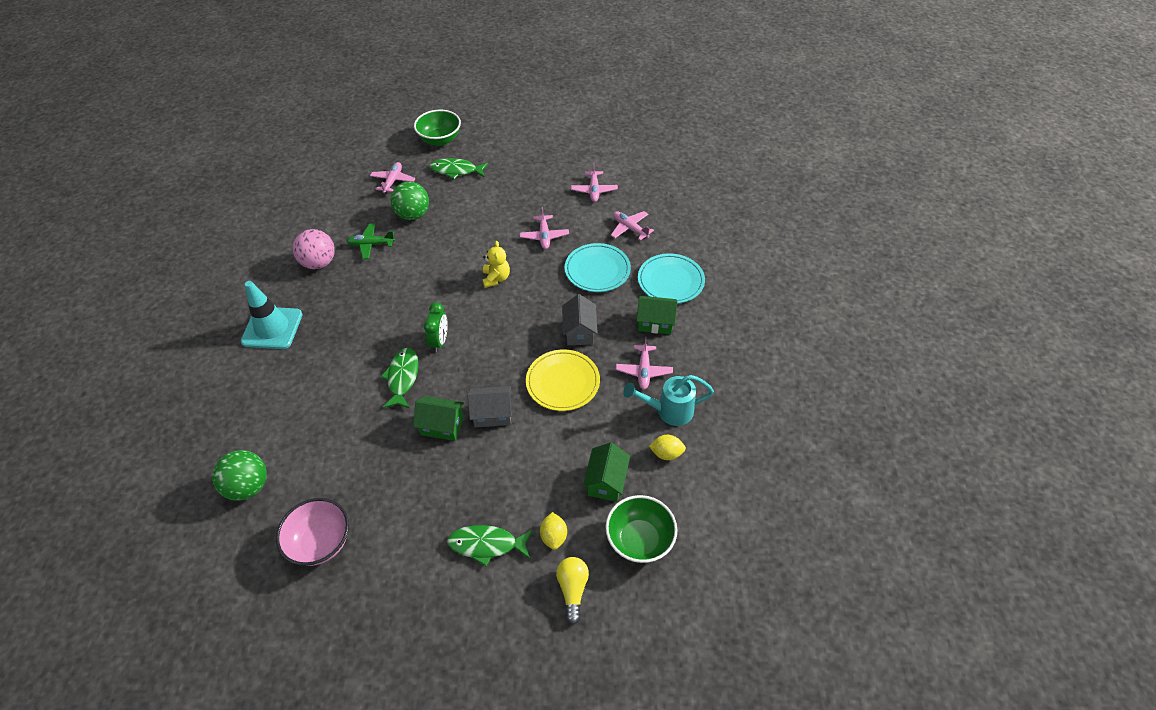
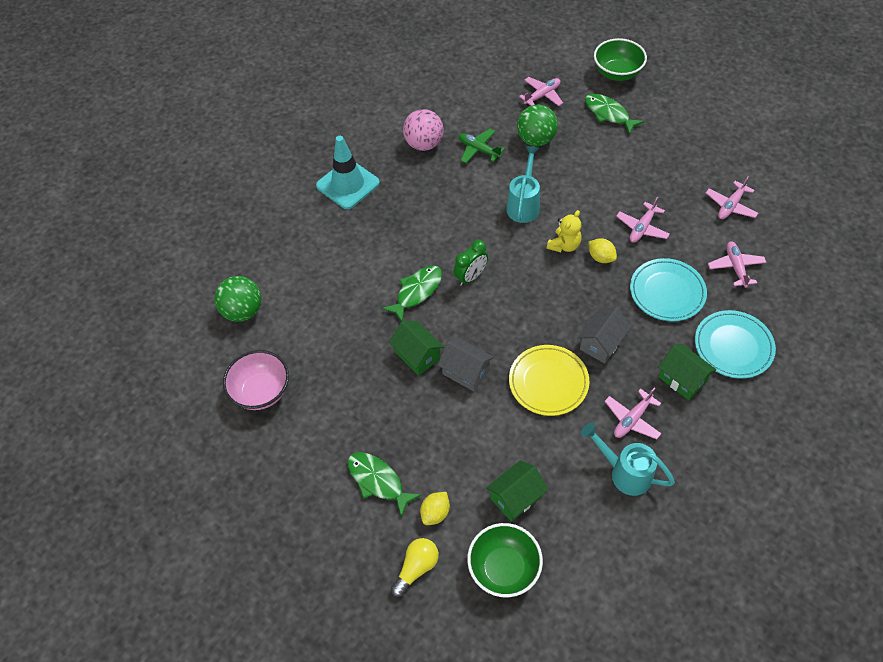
camera: 40 degrees right, 5 degrees up
(440, 265) = (524, 204): none -> turquoise watering can
(666, 453) = (590, 510): yellow lemon -> yellow lemon (601, 257)

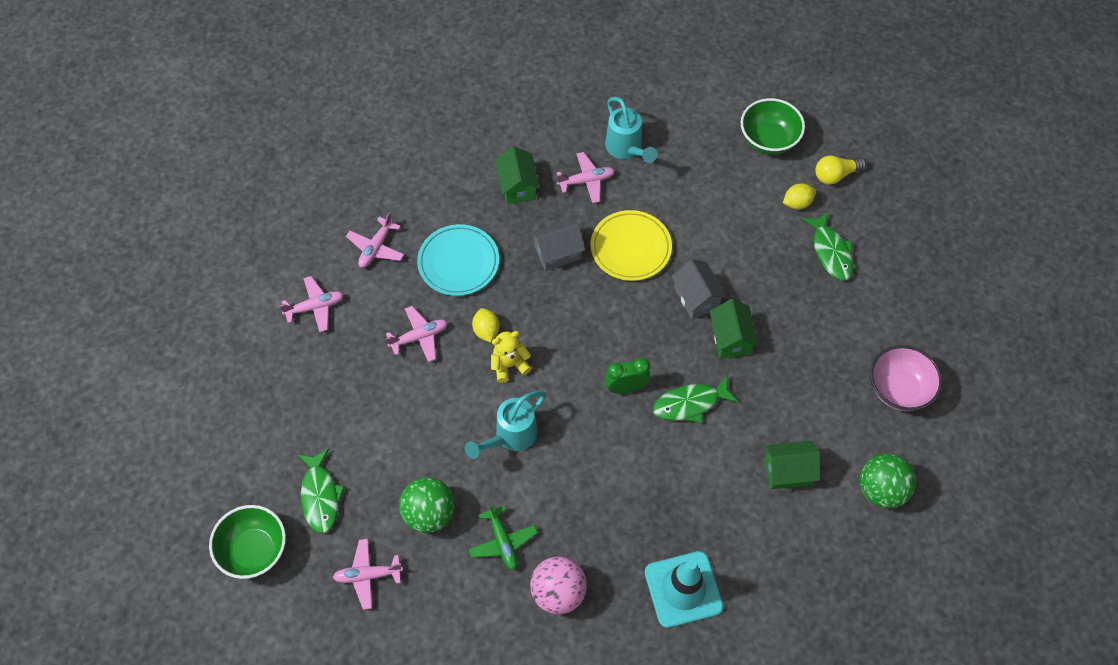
camera: 150 degrees left, 5 degrees up
(516, 497) = (725, 179): green house -> green house (788, 471)
(733, 346) = (450, 186): turquoise plate -> none

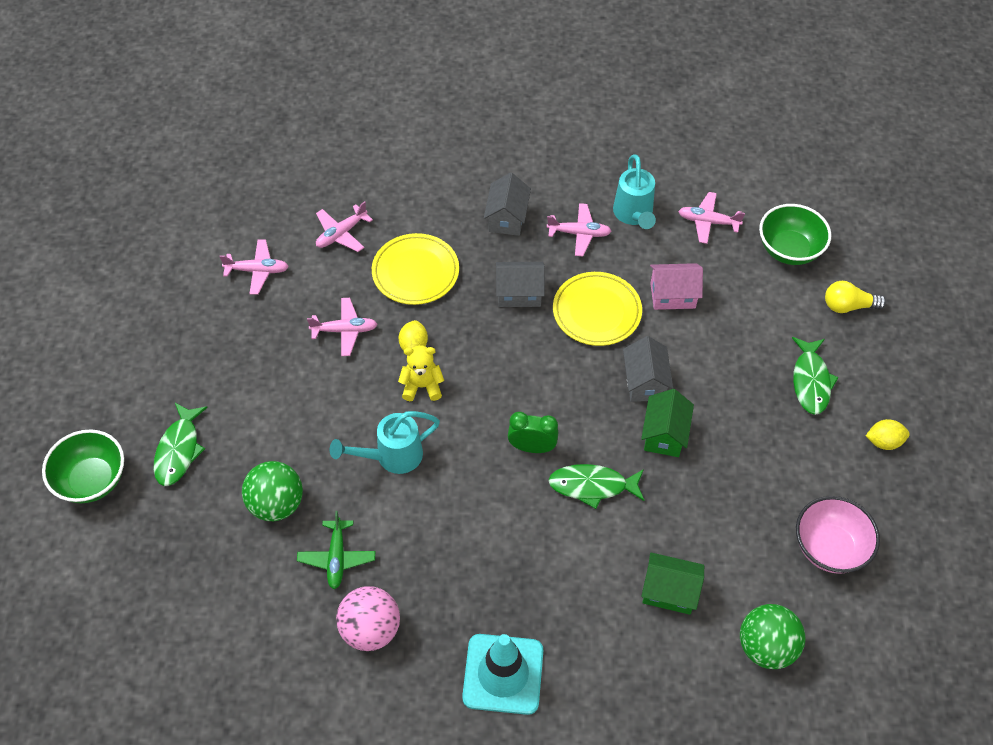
camera: 20 degrees right, 5 degrees down
(367, 575) = (188, 543): pink plane -> pink plane (708, 222)
(458, 262) = (415, 272): turquoise plate -> yellow plate
(518, 186) = (507, 218): green house -> grey house
(688, 212) = (672, 295): none -> pink house
(797, 203) = (794, 321): yellow lemon -> yellow lemon (883, 442)

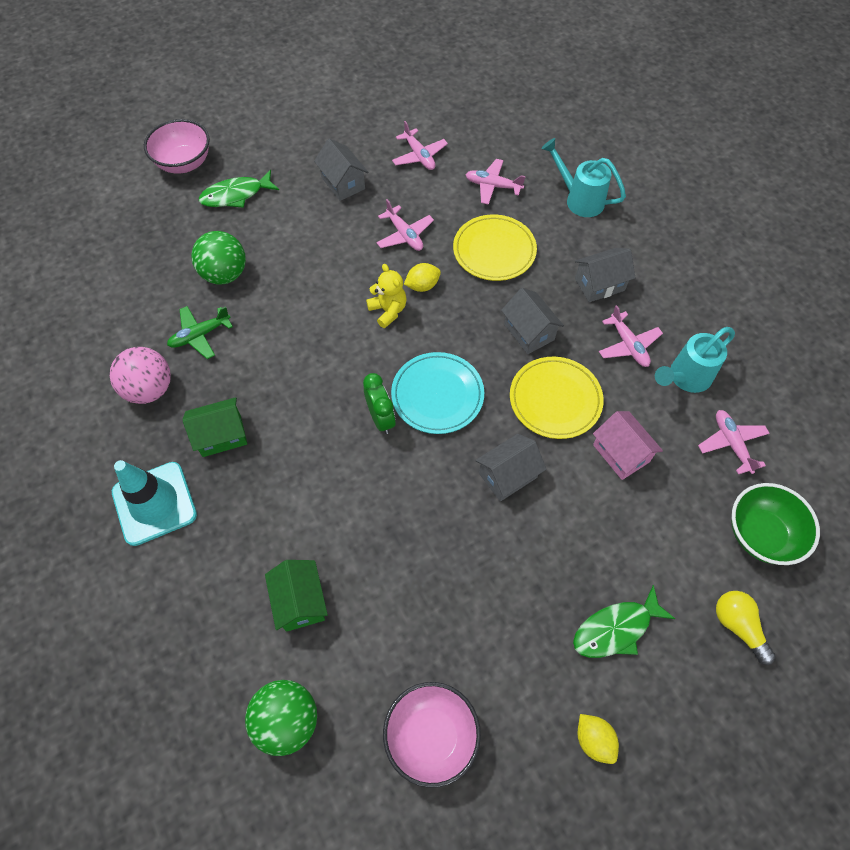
camera: 60 degrees right, 5 degrees up
(92, 480) = (184, 163): green bowl -> pink bowl
(240, 349) = (343, 183): none -> grey house
(391, 457) = (309, 324): turquoise watering can -> turquoise watering can (579, 199)
(537, 393) = (437, 395): none -> turquoise plate
(592, 486) = (371, 484): green fish -> none
(664, 434) = (462, 519): green house -> green house (221, 435)

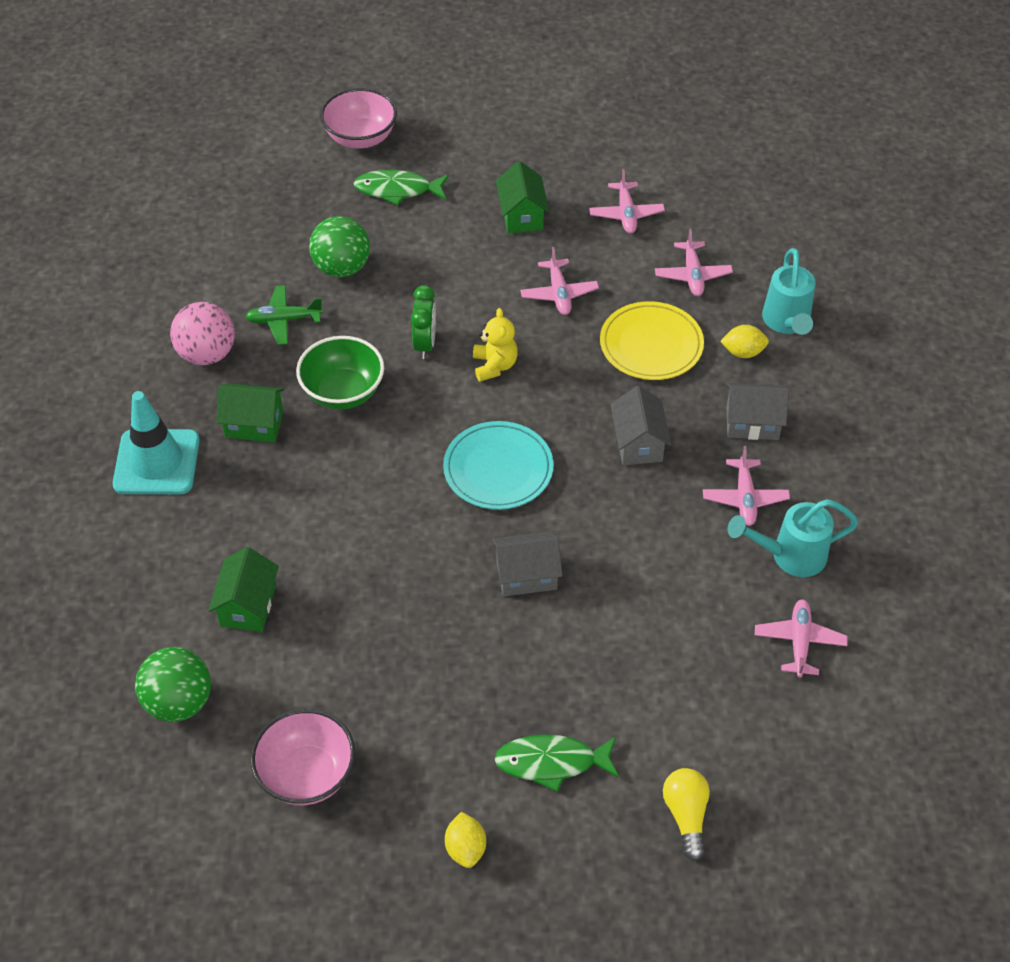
camera: 25 degrees right, 10 degrees down
(343, 183) = (522, 215): grey house -> green house
(381, 418) = (425, 469): green clock -> green clock (425, 344)
(422, 286) = (547, 353): yellow lemon -> yellow lemon (743, 352)
(493, 186) = (692, 275): pink plane -> pink plane turned 135 degrees counterclockwise
(555, 399) = (625, 522): yellow plate -> none
(579, 199) = (787, 323): turquoise watering can -> turquoise watering can turned 150 degrees counterclockwise
(621, 453) = (665, 602): pink house -> none
(761, 534) = (772, 742): green bowl -> green bowl (343, 392)

